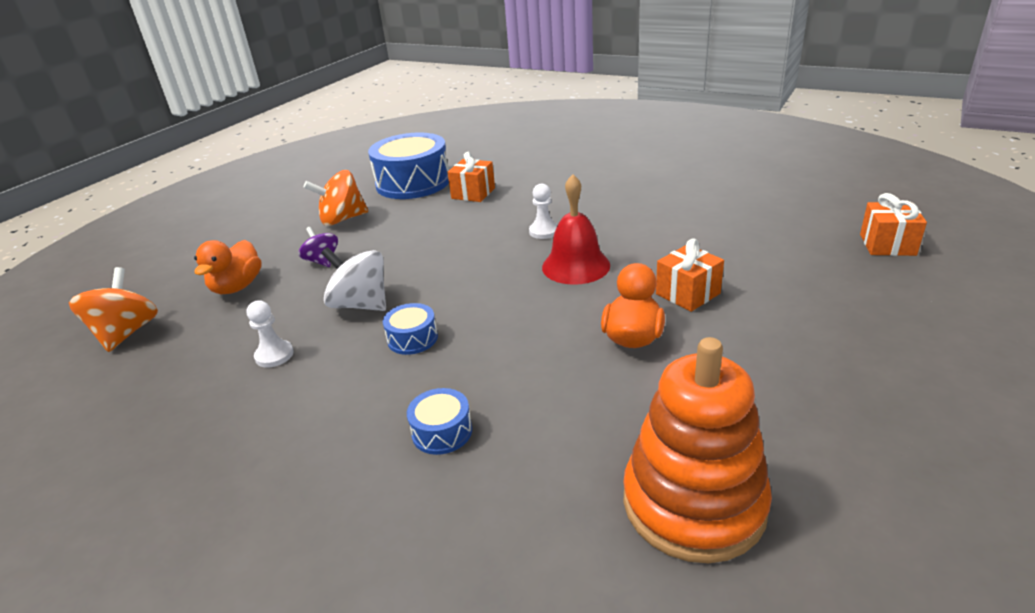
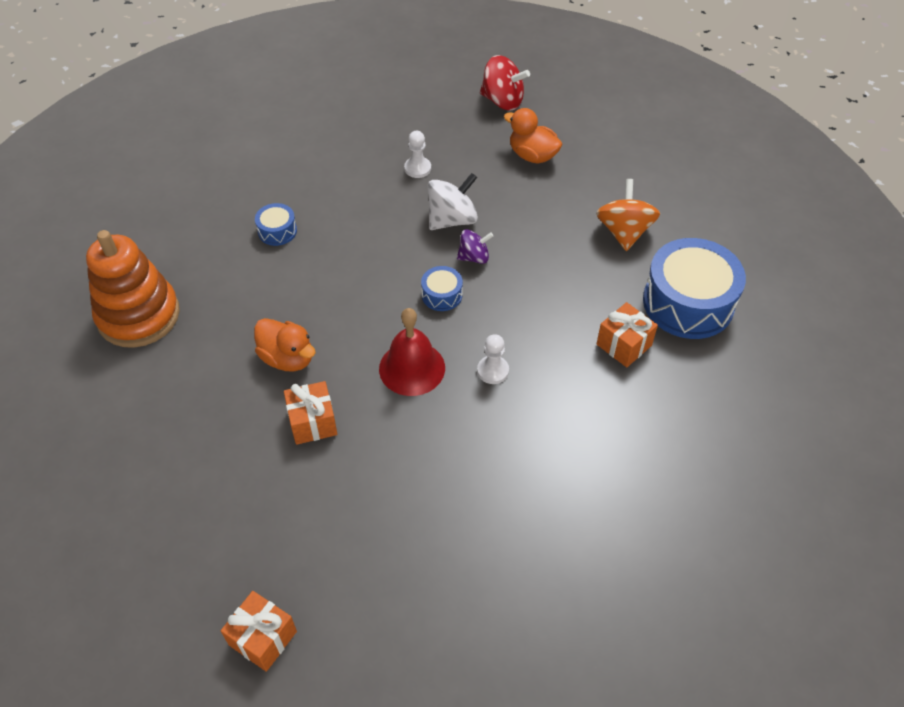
camera: 110 degrees right, 20 degrees up
(126, 333) = (502, 101): orange spinning top -> red spinning top
(322, 261) = (542, 207): purple spinning top -> purple spinning top (474, 257)
(412, 338) = (383, 238): blue drum -> blue drum (442, 295)

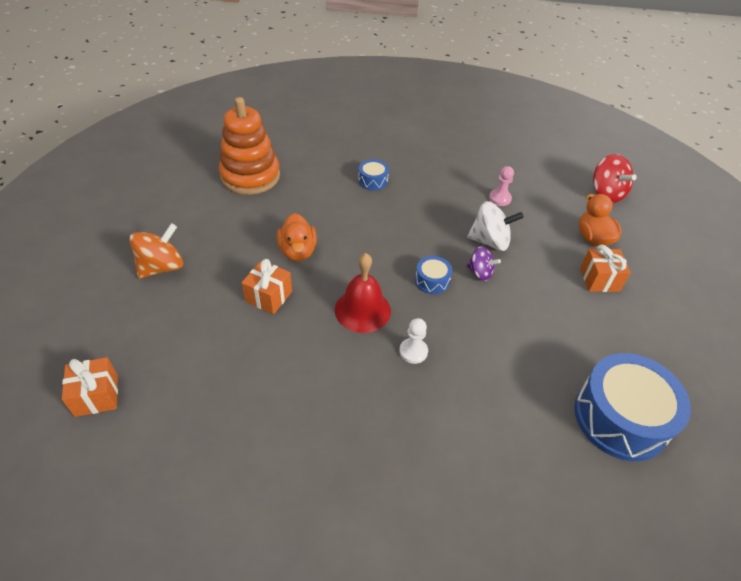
camera: 40 degrees right, 5 degrees down
(417, 168) = (500, 198): white pawn -> pink pawn
(624, 232) = (616, 331): orange spinning top -> orange spinning top (162, 267)
(624, 345) = (531, 408): orange gift -> orange gift (599, 279)

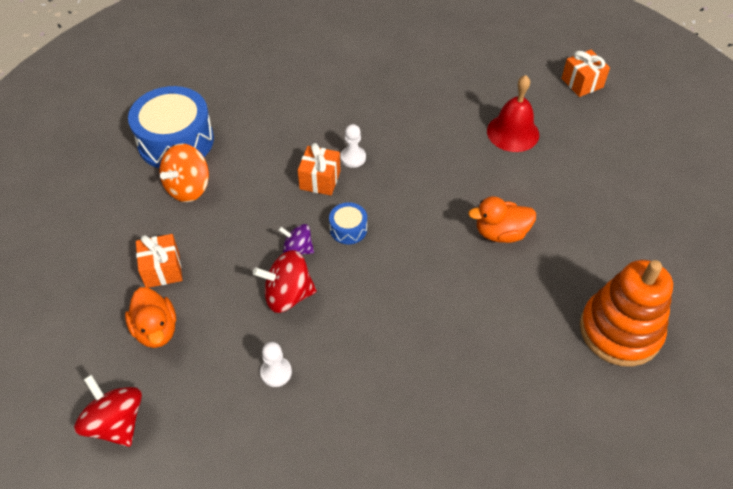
camera: 170 degrees right, 5 degrees up
(162, 267) = (622, 187): orange spinning top -> orange spinning top (188, 188)
(268, 296) = (502, 179): orange gift -> orange gift (320, 180)
(298, 251) = (500, 233): orange duck -> orange duck turned 75 degrees counterclockwise
(362, 310) = (409, 184): red bell -> red bell (513, 132)
(373, 181) = (457, 363): blue drum -> none
(490, 241) = (288, 295): white spinning top -> red spinning top
(500, 198) = (276, 372): pink pawn -> white pawn

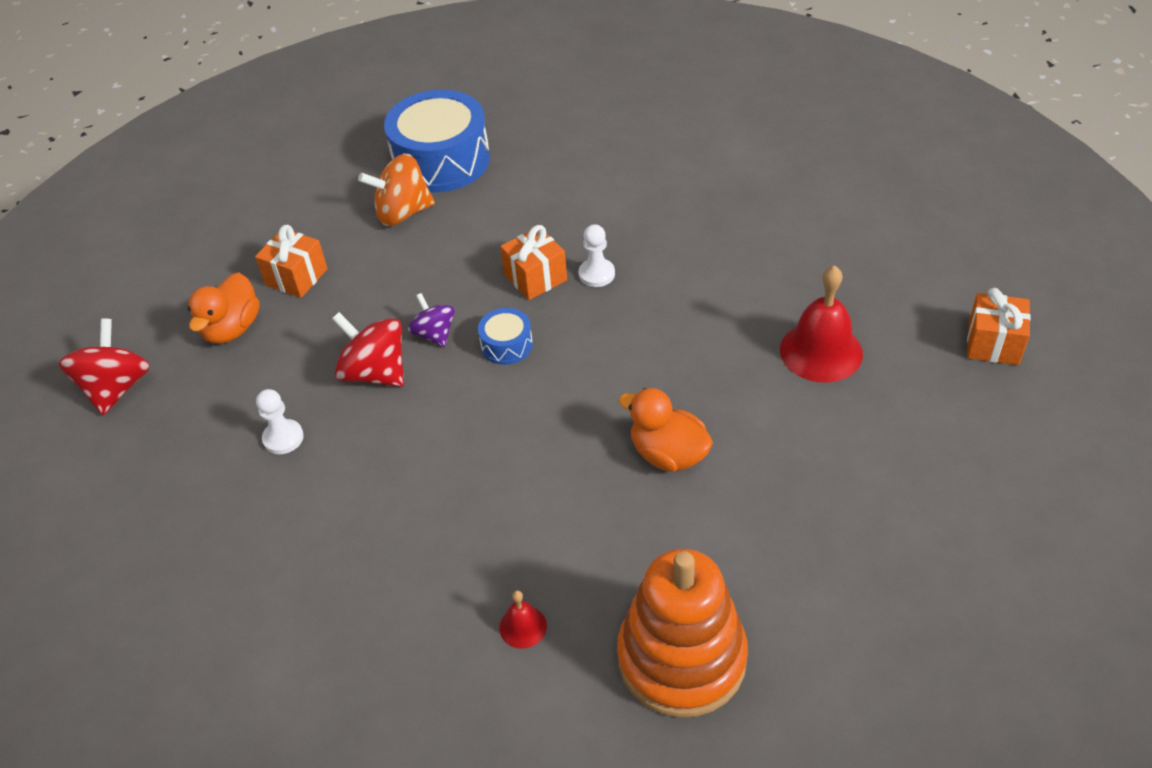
camera: 45 degrees right, 5 degrees down
(532, 374) = (523, 627): none -> red bell

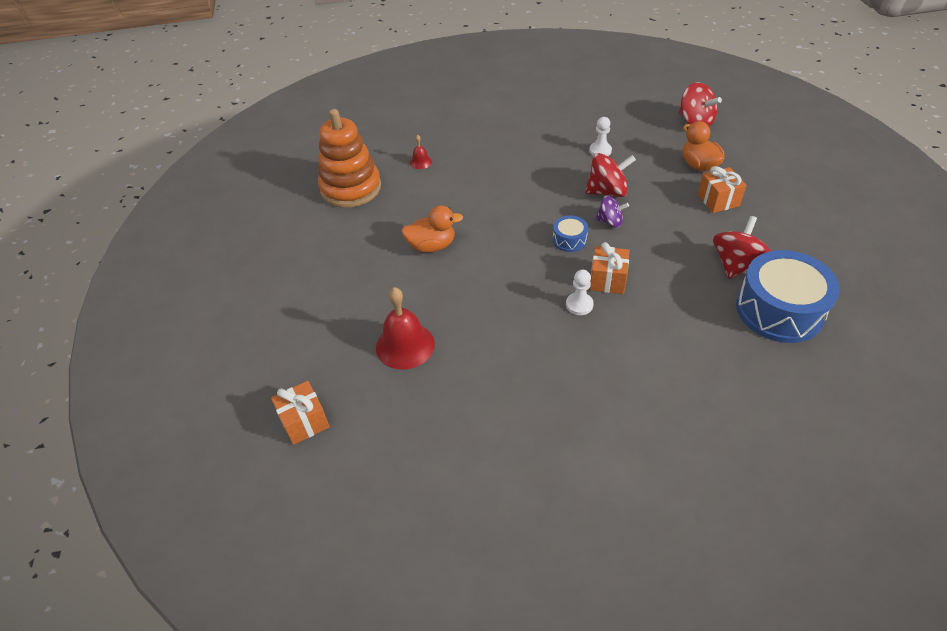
camera: 135 degrees right, 0 degrees up
(402, 213) = (735, 264): orange spinning top -> red spinning top

